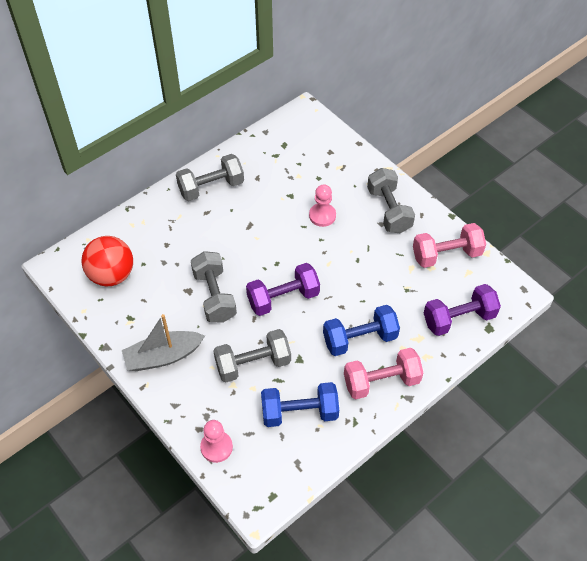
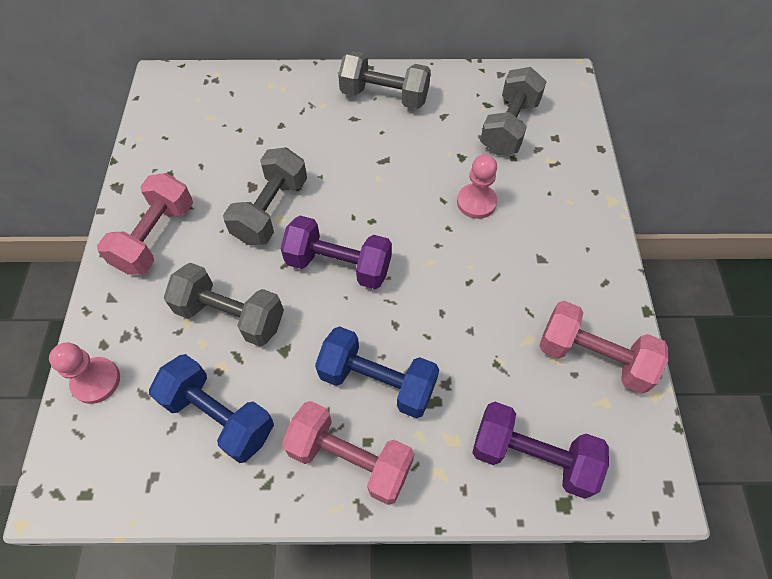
camera: 40 degrees right, 5 degrees up
(112, 275) = (200, 121): red ball -> none
(163, 356) = (155, 237): grey boat -> pink dumbbell
(389, 210) = (566, 249): grey dumbbell -> grey dumbbell (509, 126)

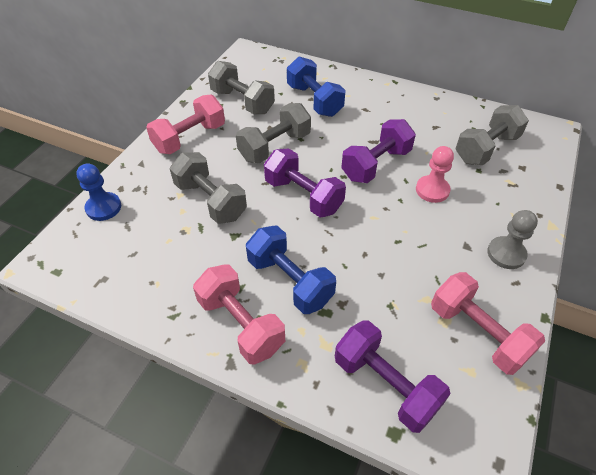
camera: 25 degrees right, 10 degrees down
(96, 381) = (103, 207): pink pawn -> blue pawn
(219, 416) = (167, 259): blue dumbbell -> blue dumbbell (314, 100)
(384, 96) = (396, 102): grey dumbbell -> grey dumbbell (242, 102)
(401, 191) = (376, 164): none -> purple dumbbell
(582, 252) = (506, 254): none -> grey pawn

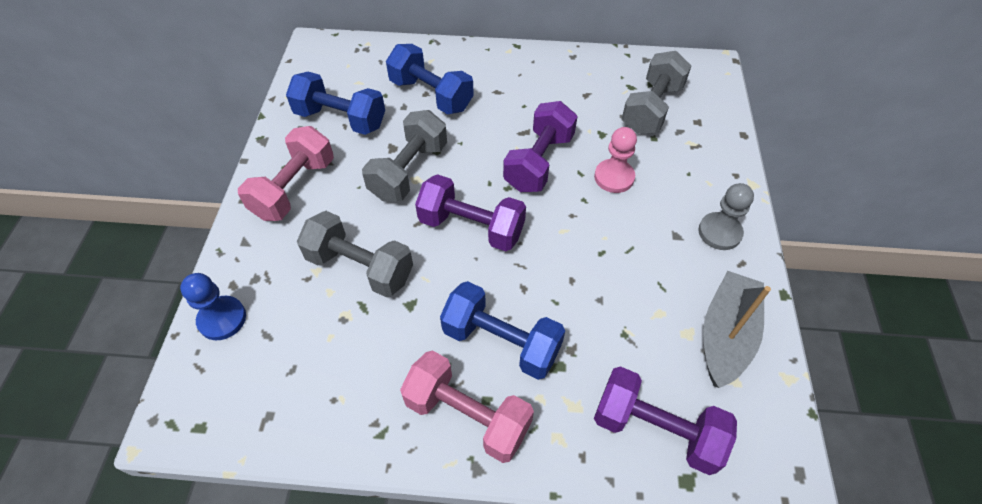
camera: 20 degrees left, 5 degrees up
(242, 102) = (340, 119): grey dumbbell -> blue dumbbell
(477, 333) = (725, 335): pink dumbbell -> grey boat

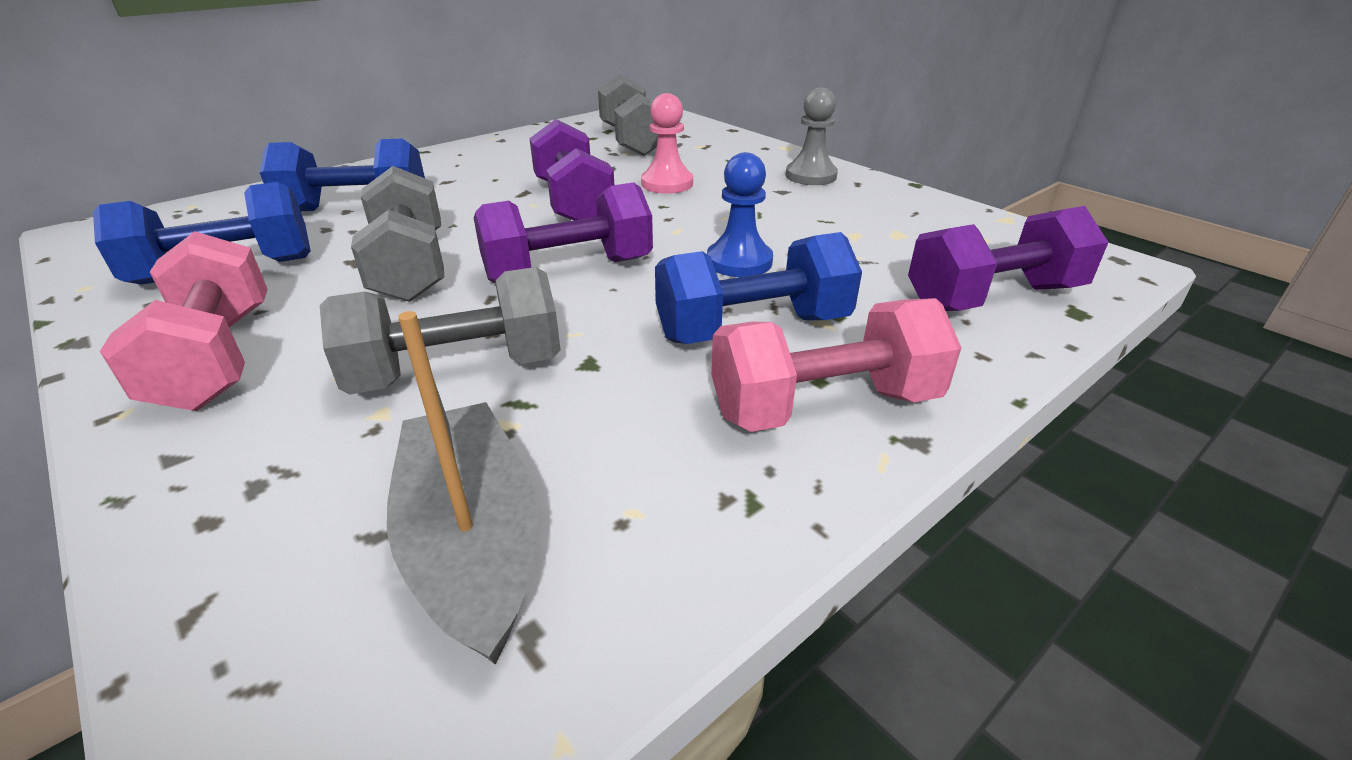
camera: 45 degrees left, 20 degrees down
(222, 319) = (235, 578): blue pawn -> blue pawn (739, 261)
(725, 335) = (924, 220): grey boat -> grey boat (472, 542)

